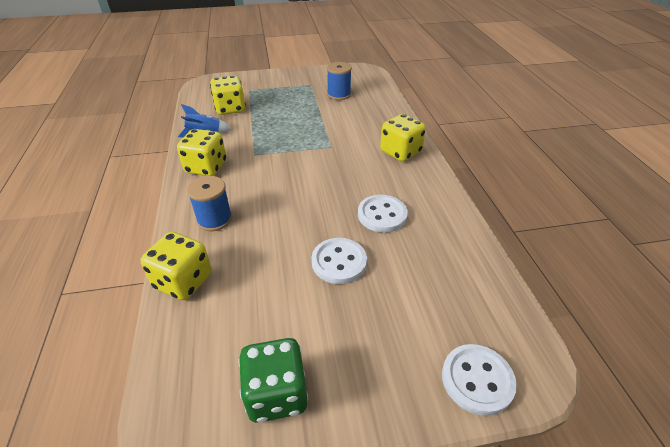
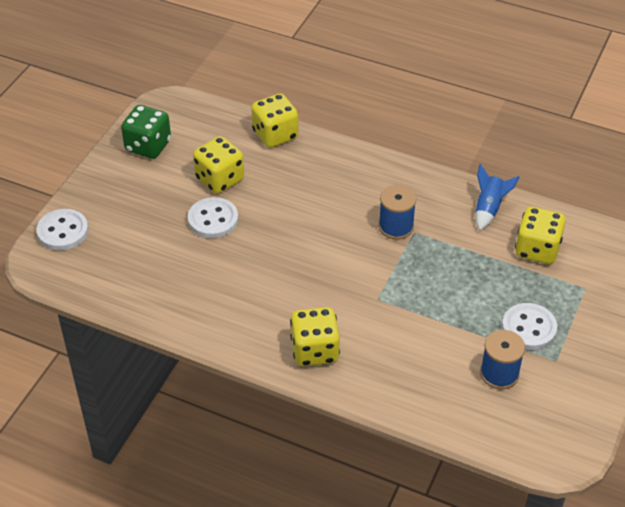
camera: 125 degrees right, 5 degrees up
(206, 167) = (417, 190): yellow dice -> yellow dice (220, 179)
(214, 219) = (331, 170): blue spool -> blue spool (396, 227)
(382, 215) = (237, 275): white button -> white button (529, 328)

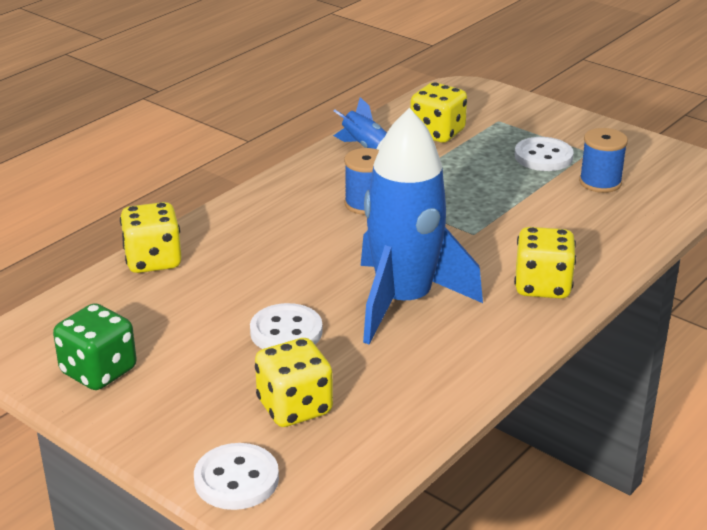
camera: 75 degrees left, 15 degrees down
(220, 179) = (211, 316): yellow dice -> yellow dice (294, 407)
(267, 273) = (404, 302): none -> blue rocket

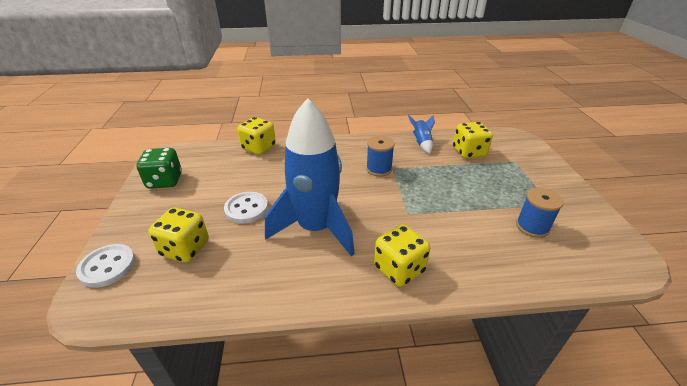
camera: 45 degrees right, 5 degrees up
(543, 157) = (514, 193): white button -> none

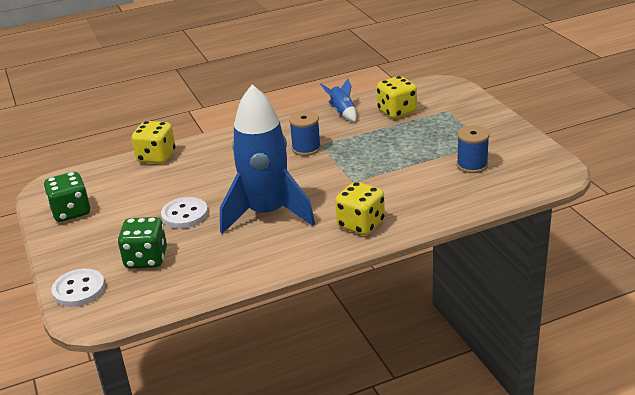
camera: 15 degrees left, 5 degrees down
(185, 249) = (146, 259): yellow dice -> green dice

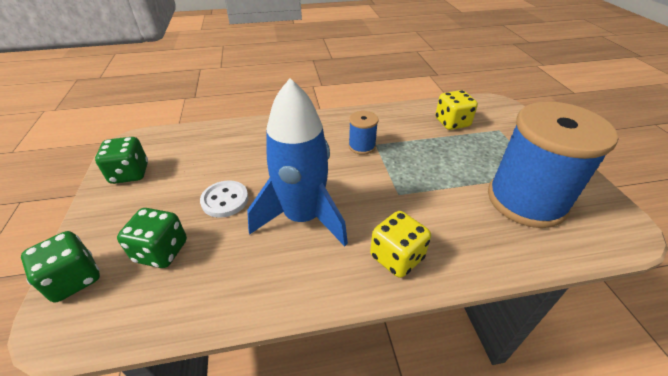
camera: 10 degrees right, 10 degrees up
(79, 290) = (74, 279): white button -> green dice
(156, 157) = (231, 129): yellow dice -> none
(342, 112) = (402, 115): blue rocket -> none
(472, 165) = (526, 200): blue spool -> blue spool, size x2.31

